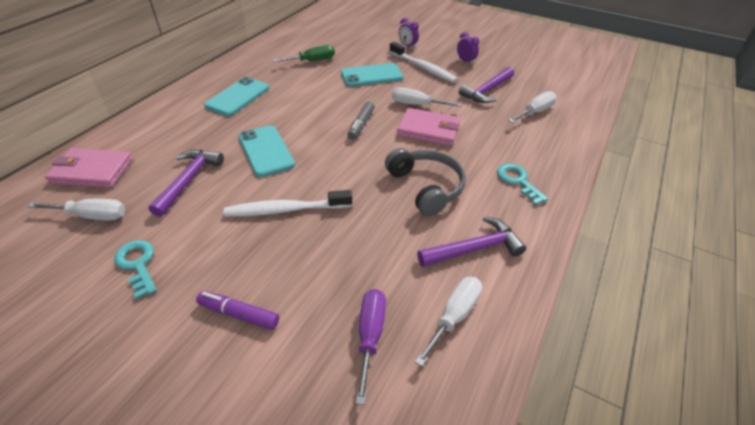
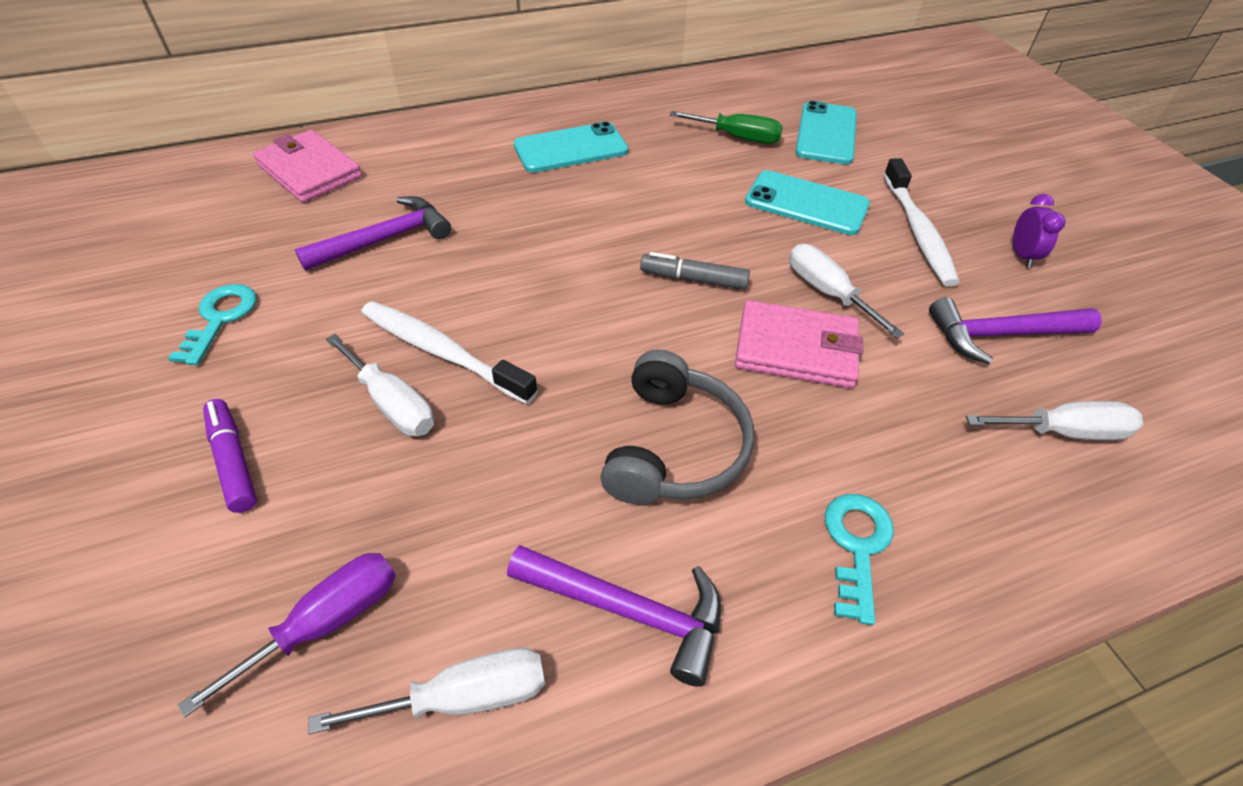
camera: 40 degrees right, 5 degrees up
(92, 216) = (250, 228): white screwdriver -> white screwdriver (392, 404)
(266, 151) = (516, 248): turquoise phone -> turquoise phone (826, 133)
(361, 124) = (693, 279): grey marker -> grey marker turned 45 degrees clockwise
(407, 46) = (933, 178): purple clock -> none
(428, 130) = (796, 349): pink wallet -> pink wallet turned 45 degrees counterclockwise

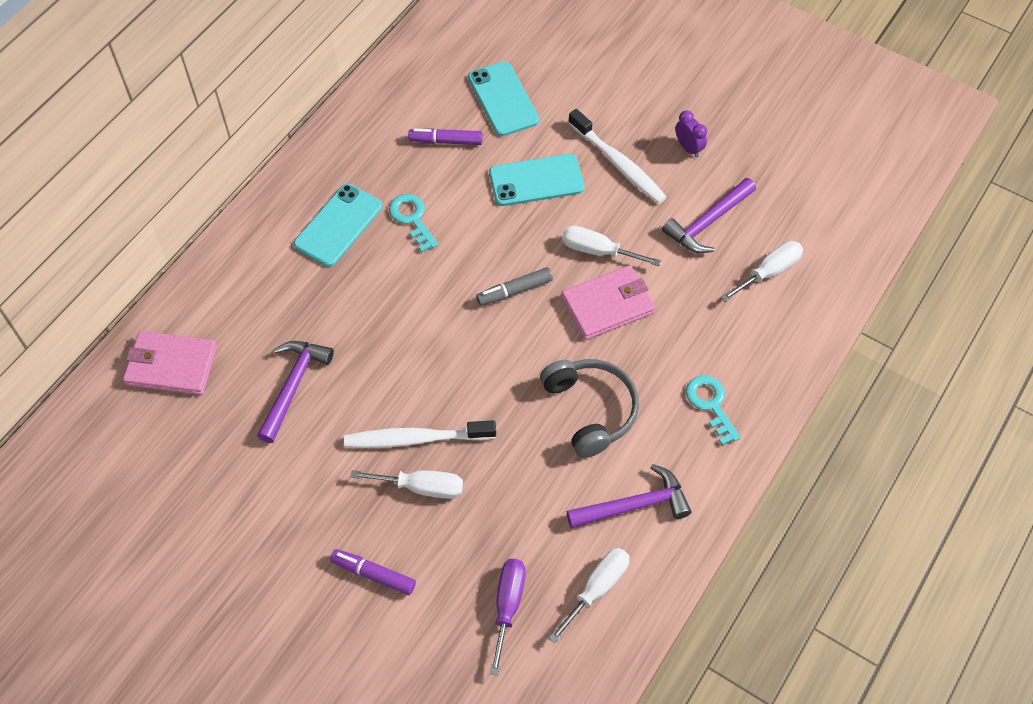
camera: 35 degrees left, 10 degrees up
(220, 318) = (258, 508): turquoise key -> turquoise key (412, 218)
(737, 138) = (446, 141): green screwdriver -> purple marker

